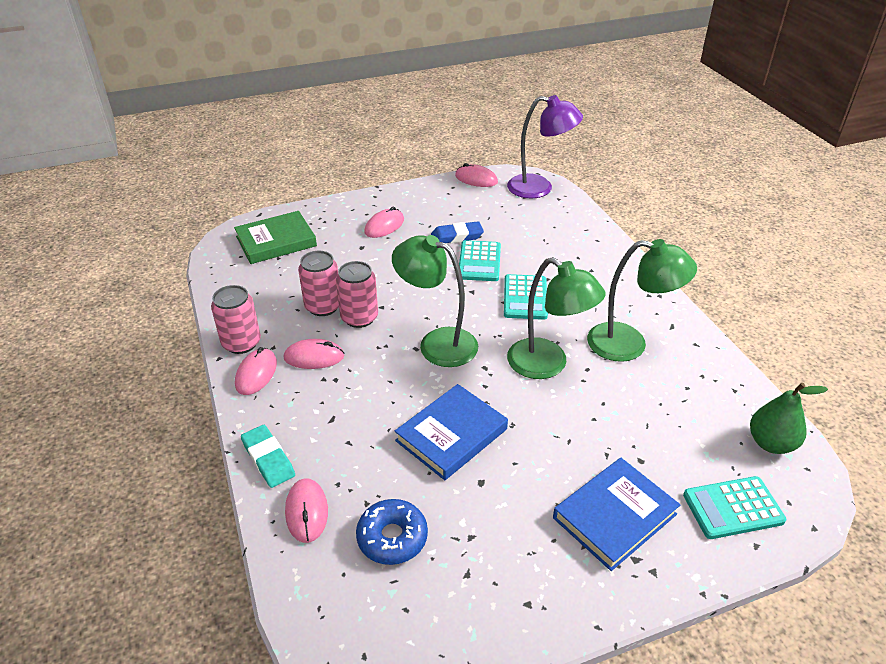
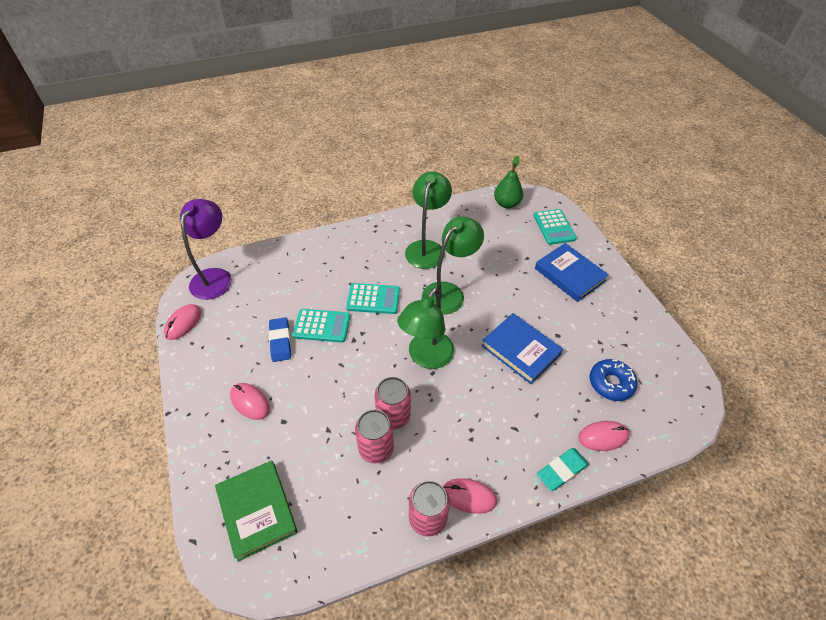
camera: 90 degrees left, 10 degrees up
(314, 357) = (445, 449): pink mouse -> none

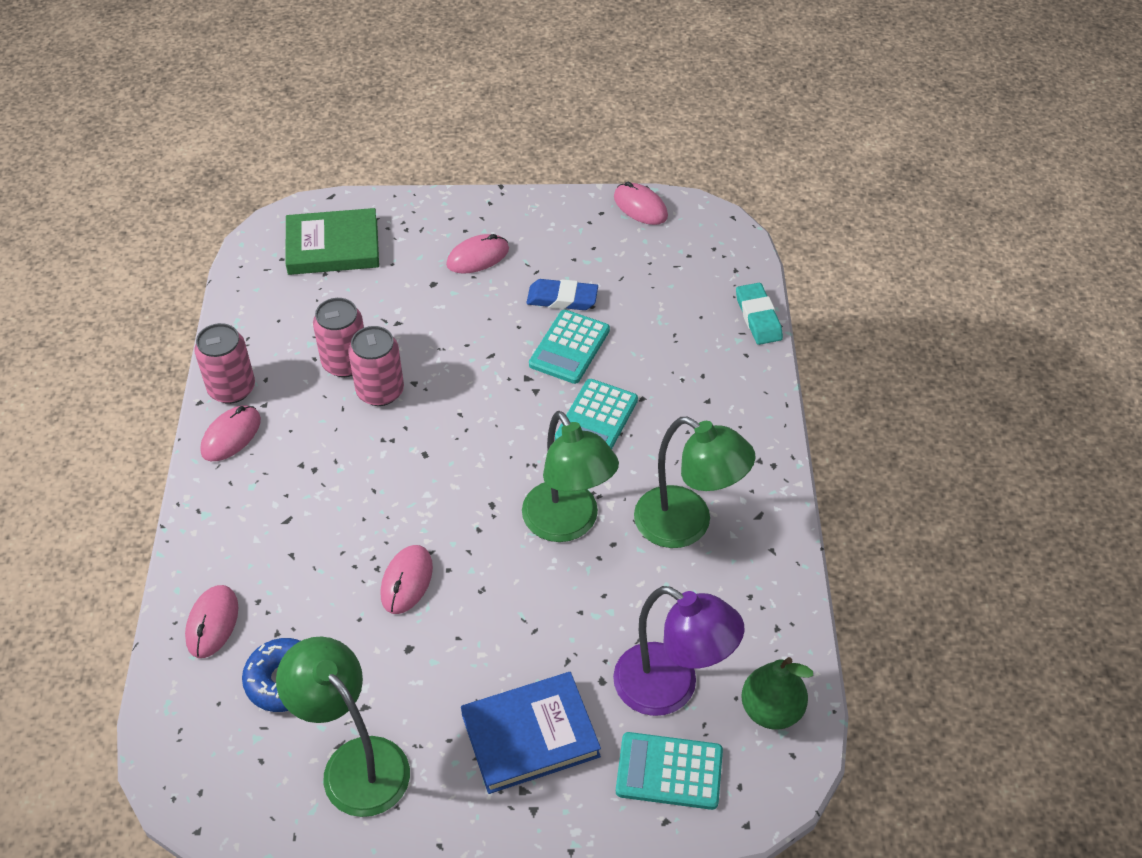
camera: 110 degrees right, 0 degrees up
(215, 277) = (719, 245): purple lamp -> purple lamp (670, 689)
(426, 358) = (453, 454): green lamp -> green lamp (355, 762)
(520, 350) = (407, 581): blue book -> pink mouse
(561, 470) = (200, 548): turquoise eraser -> turquoise eraser (758, 317)

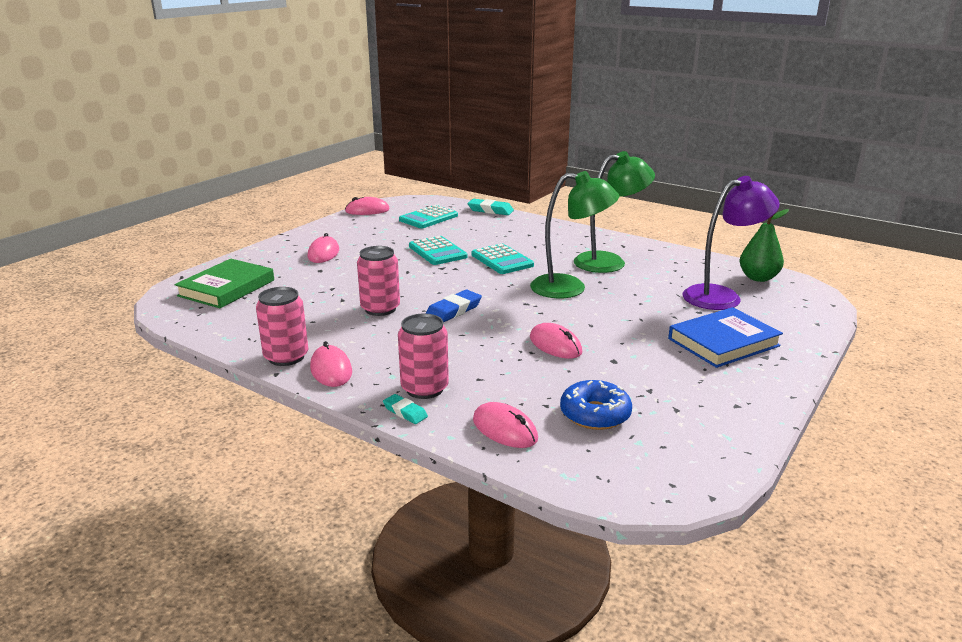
camera: 55 degrees left, 25 degrees down
(195, 534) = (405, 412): none -> turquoise eraser
(345, 363) = (336, 312): pink can -> pink can (424, 388)
(355, 762) = (697, 407): green lamp -> none
(530, 736) = (723, 342): blue book -> blue book turned 45 degrees clockwise
(562, 299) = (398, 243): blue eraser -> blue eraser (453, 311)
(669, 771) = (781, 312): turquoise calculator -> turquoise calculator (428, 218)

